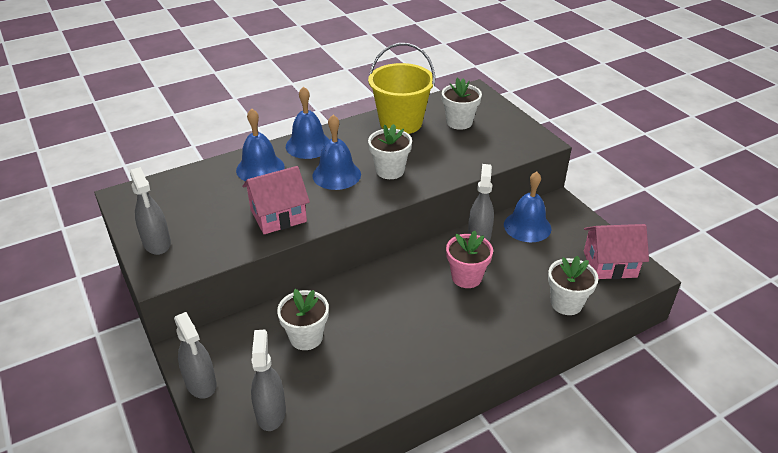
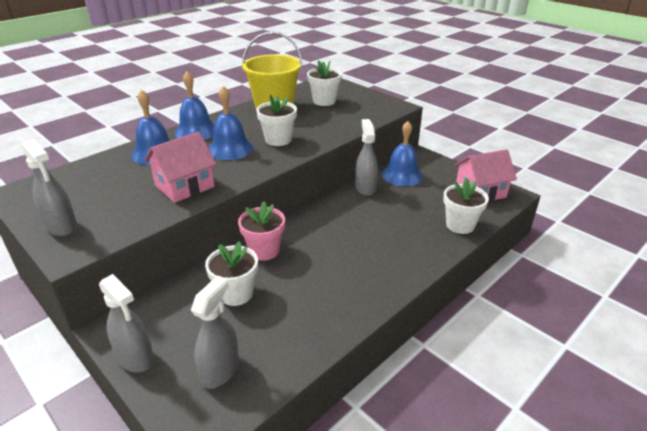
camera: 15 degrees left, 5 degrees down
(271, 412) = (220, 370): grey spray bottle -> grey spray bottle turned 45 degrees clockwise
(466, 277) = (367, 219): pink flower pot -> pink flower pot (264, 250)

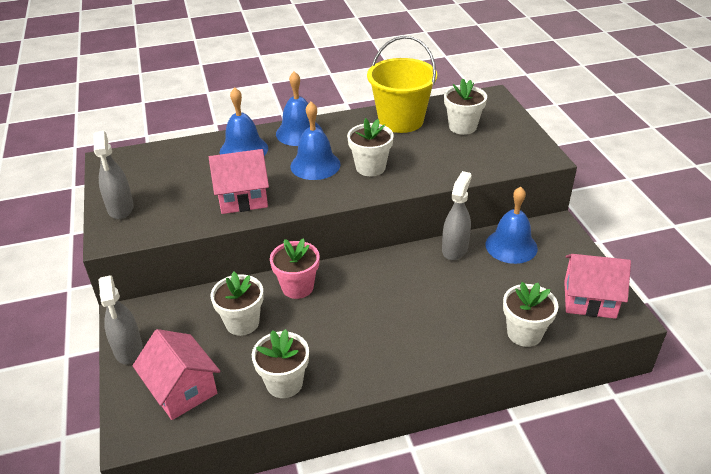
camera: 30 degrees right, 5 degrees up
(220, 370) = (182, 389): grey spray bottle -> pink house
(313, 326) = (284, 383): none -> white flower pot

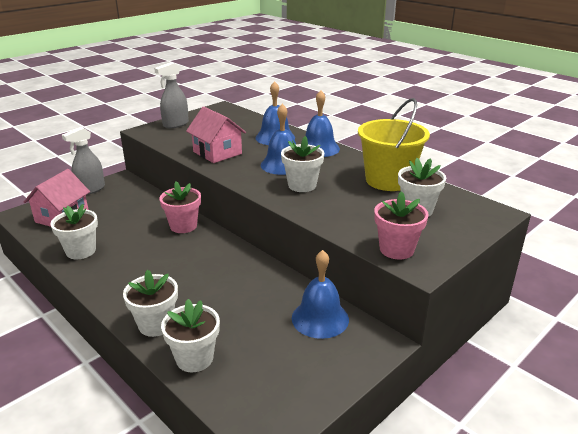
camera: 60 degrees right, 10 degrees down
(242, 323) = (133, 217): white flower pot -> white flower pot (156, 324)
(455, 249) = (287, 285): grey spray bottle -> none
(514, 158) = (396, 249): none -> pink flower pot
(589, 299) = (275, 396): pink house -> none

